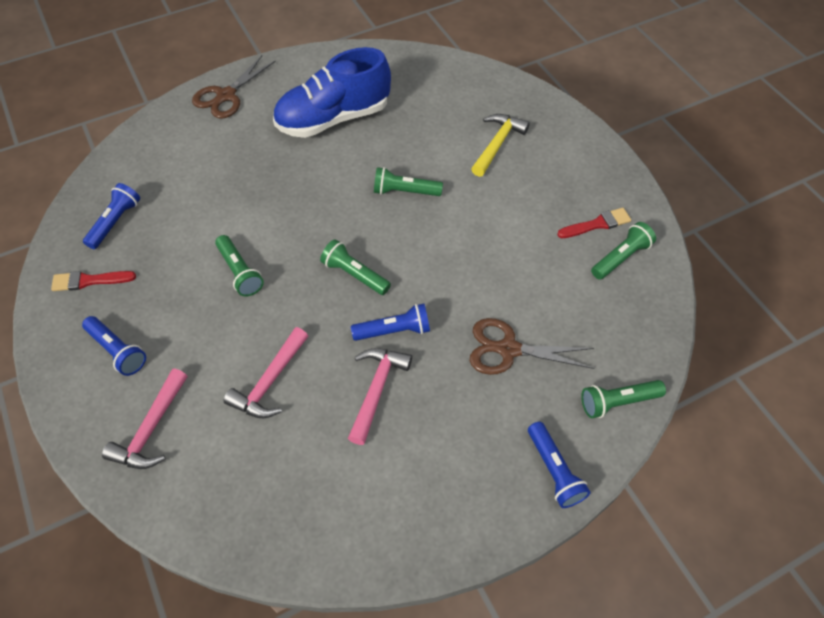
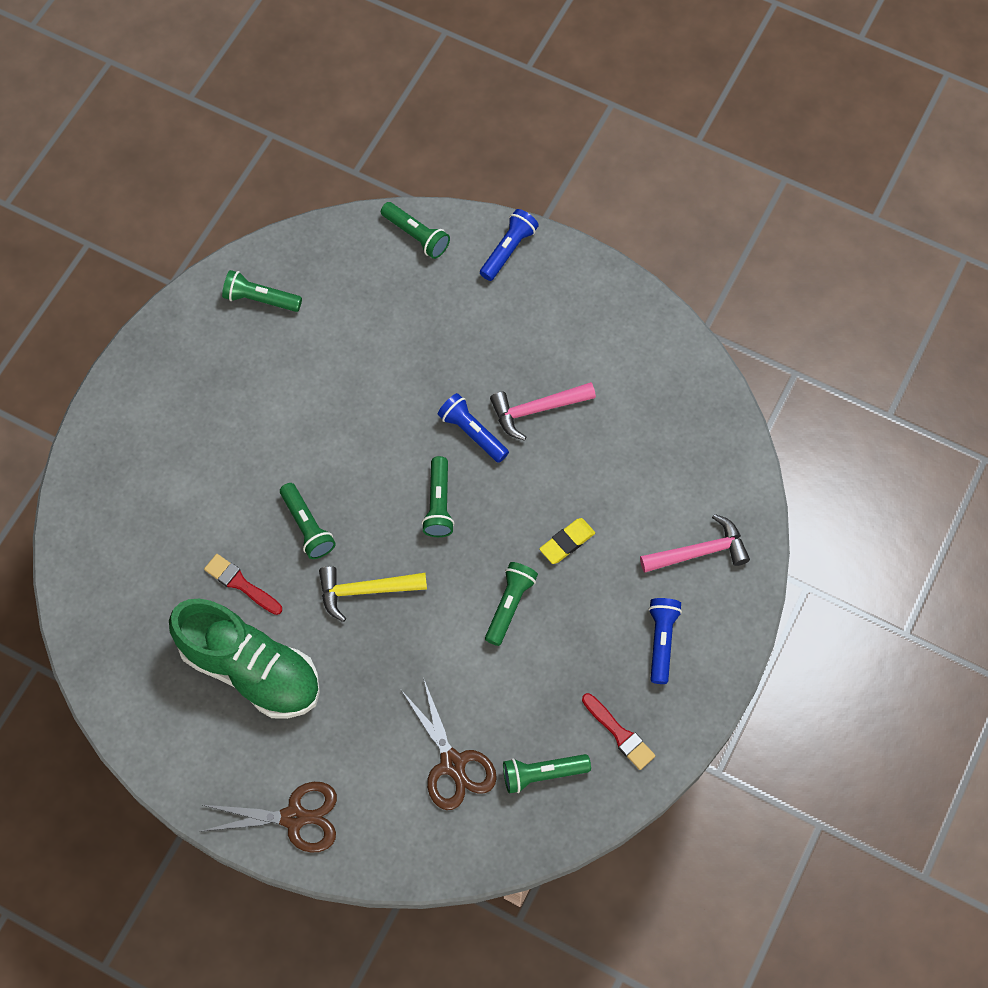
camera: 125 degrees left, 10 degrees up
(115, 222) = (542, 774): blue flashlight -> green flashlight
(249, 338) = (567, 542): none -> yellow eraser
(270, 382) = (592, 494): pink hammer -> none
(333, 119) = (251, 669): blue shoe -> green shoe
(497, 144) = (179, 480): yellow hammer -> yellow hammer (365, 590)
(508, 349) = (425, 335): brown scissors -> brown scissors (453, 763)
(597, 224) = (231, 336): red brush -> red brush (240, 583)

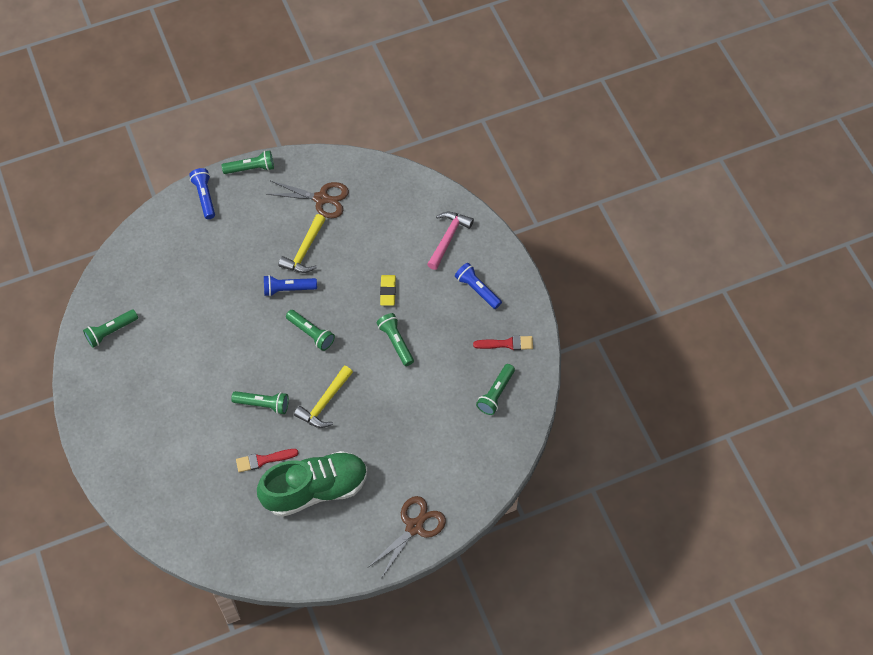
camera: 50 degrees left, 5 degrees down
(416, 236) = (152, 232): green flashlight -> green flashlight (251, 168)
(453, 763) = (453, 430): brown scissors -> brown scissors (321, 198)
(537, 410) = (305, 251): pink hammer -> yellow hammer

